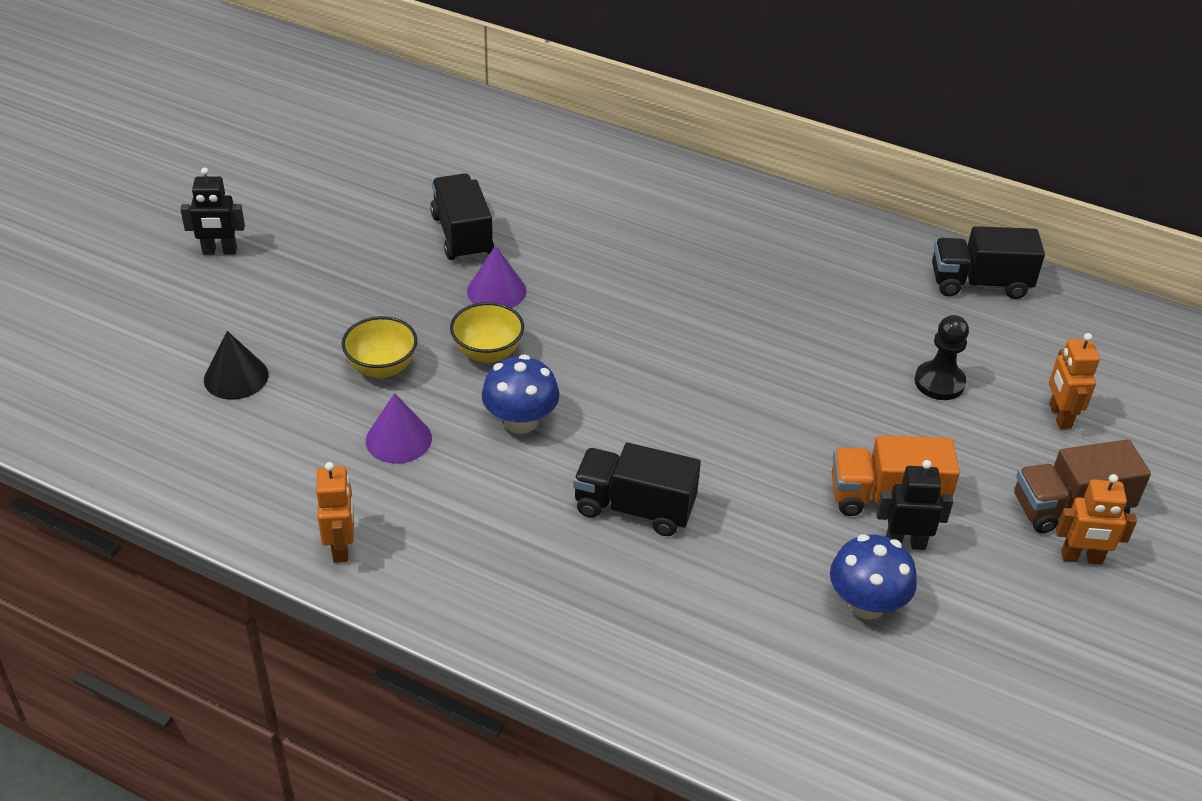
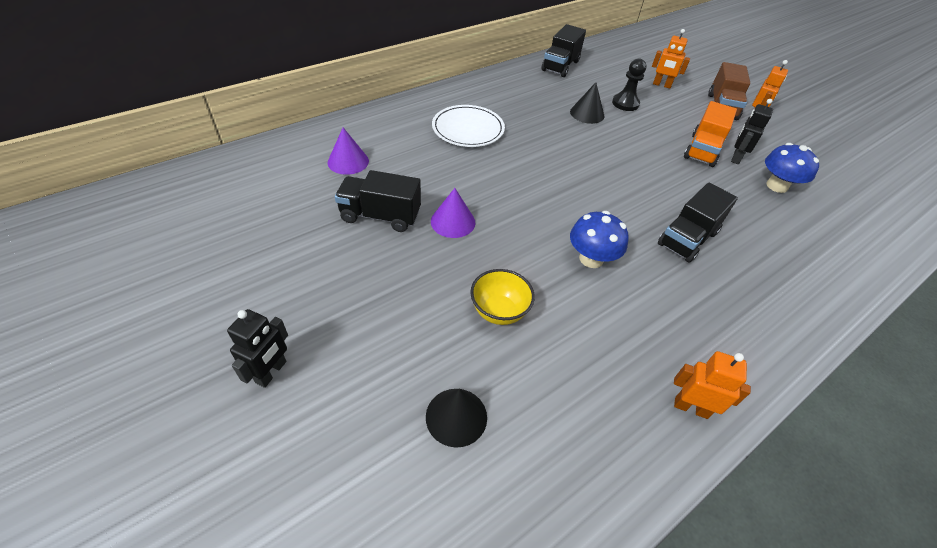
camera: 65 degrees left, 5 degrees up
(398, 439) = (583, 329): purple cone -> purple cone (348, 161)
(488, 353) = (514, 249): yellow bowl -> none
(695, 244) = (468, 129): none -> white plate
(859, 346) = (587, 113): none -> black cone

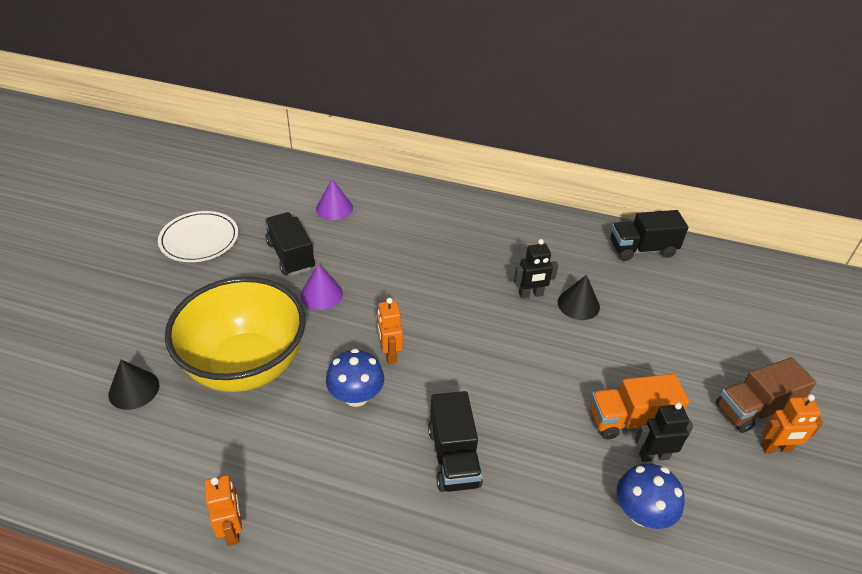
camera: 55 degrees right, 5 degrees down
(271, 372) = (114, 288): black robot -> black robot (531, 294)
(468, 129) = (451, 243): white plate -> white plate (199, 239)
(499, 311) = (246, 366): yellow bowl -> yellow bowl, size x2.33
(625, 103) = (638, 324): black pawn -> none
(661, 85) = (723, 339): orange robot -> orange robot (389, 354)
(687, 239) = (453, 457): black truck -> black truck turned 105 degrees counterclockwise

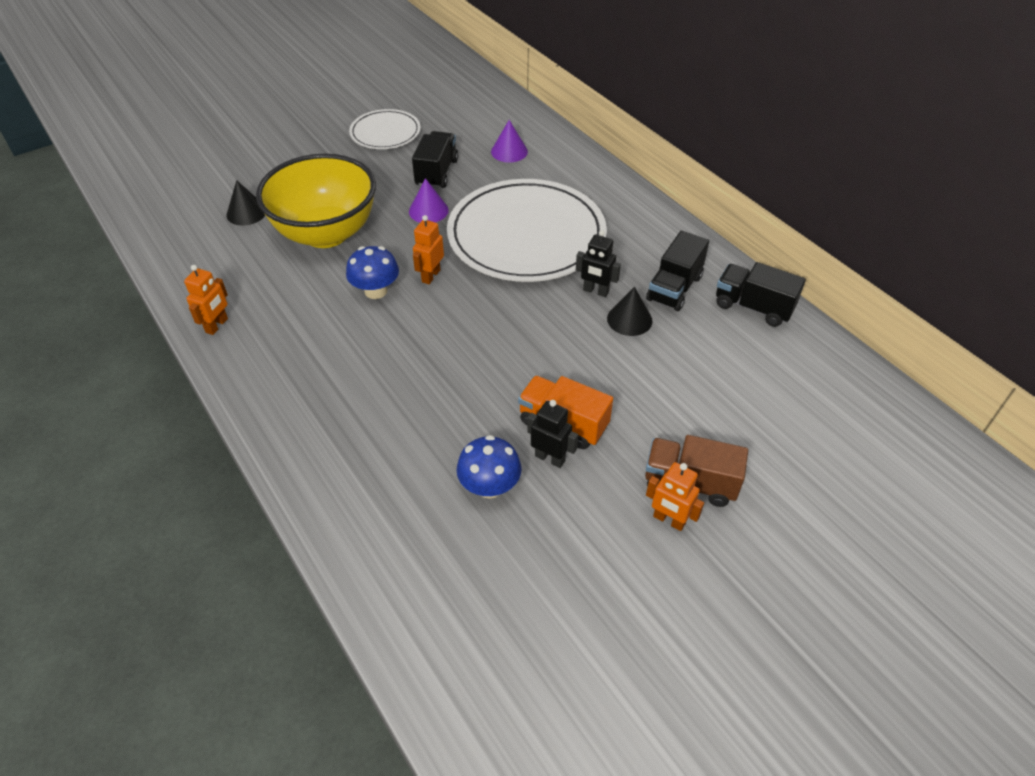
camera: 40 degrees right, 5 degrees up
(428, 275) = (526, 235): none -> white plate
(453, 457) = (396, 367): black truck -> black truck (674, 288)

